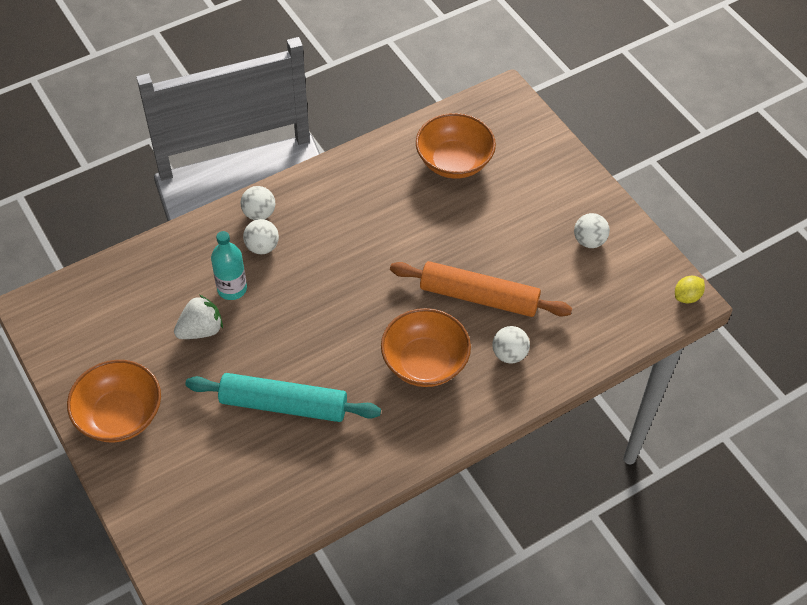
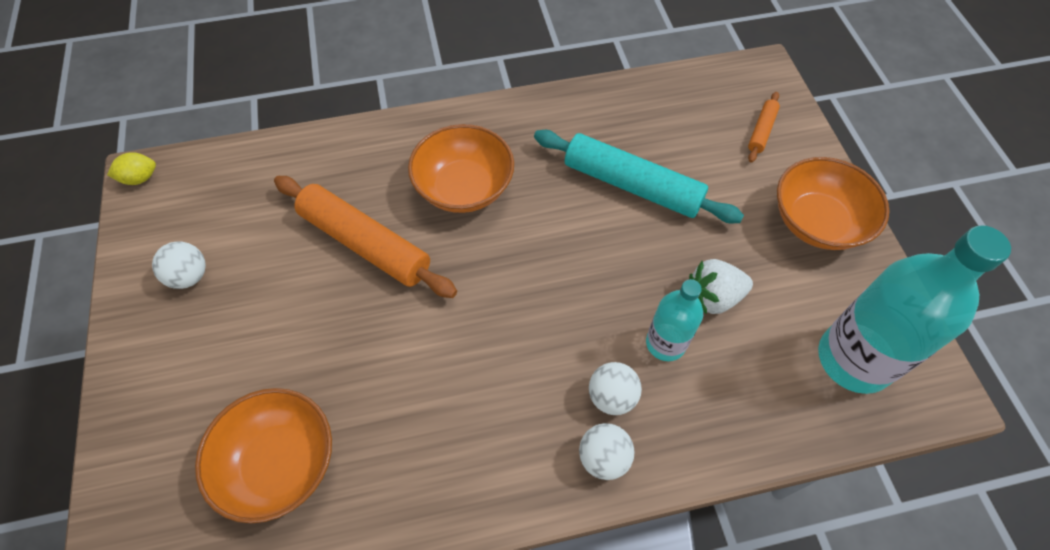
camera: 160 degrees left, 5 degrees up
(94, 314) = (854, 359): none -> turquoise bottle
(173, 497) = (761, 131): none -> orange rolling pin
(509, 354) = (370, 171): white ball -> none

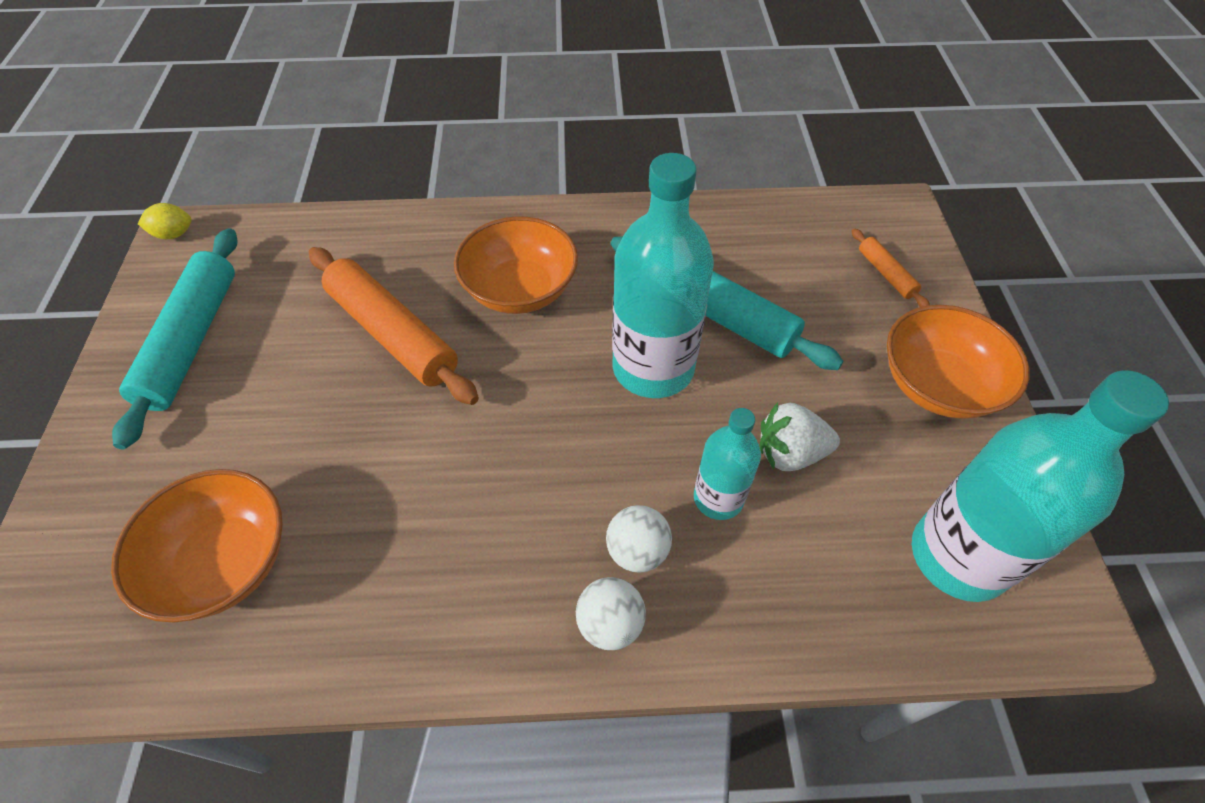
camera: 10 degrees right, 5 degrees down
(189, 276) = (192, 341): white ball -> turquoise rolling pin
(591, 241) = (653, 368): none -> turquoise bottle
(761, 131) = (886, 274): orange rolling pin -> orange rolling pin turned 60 degrees counterclockwise

